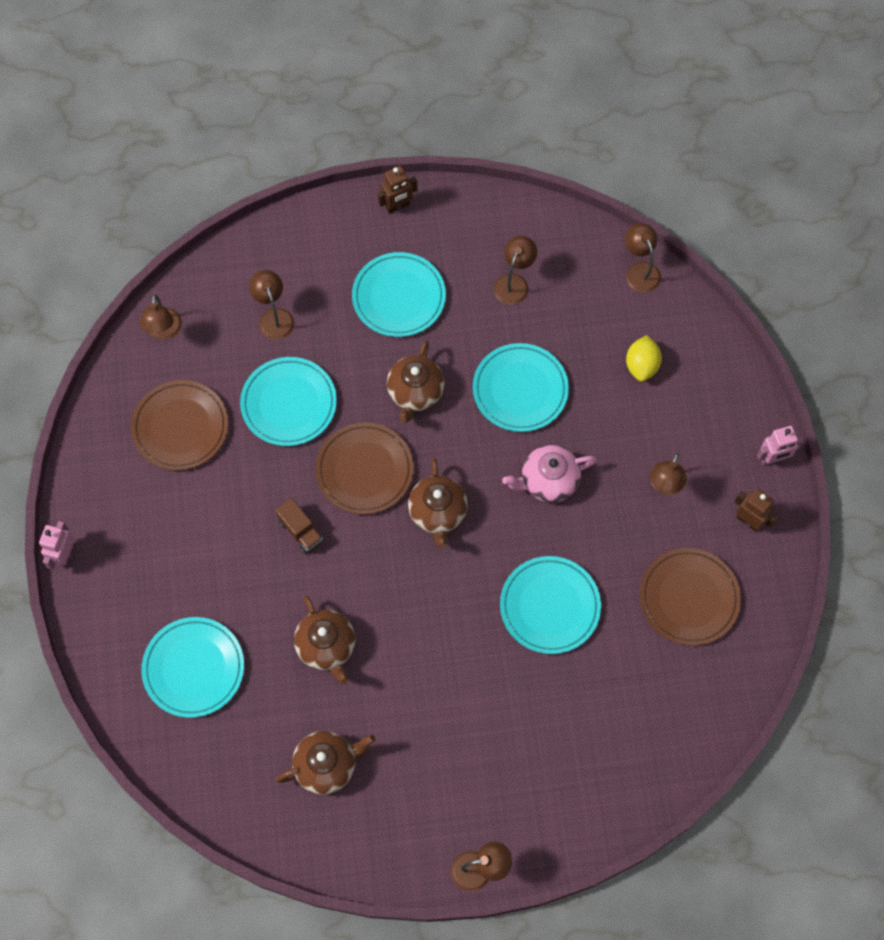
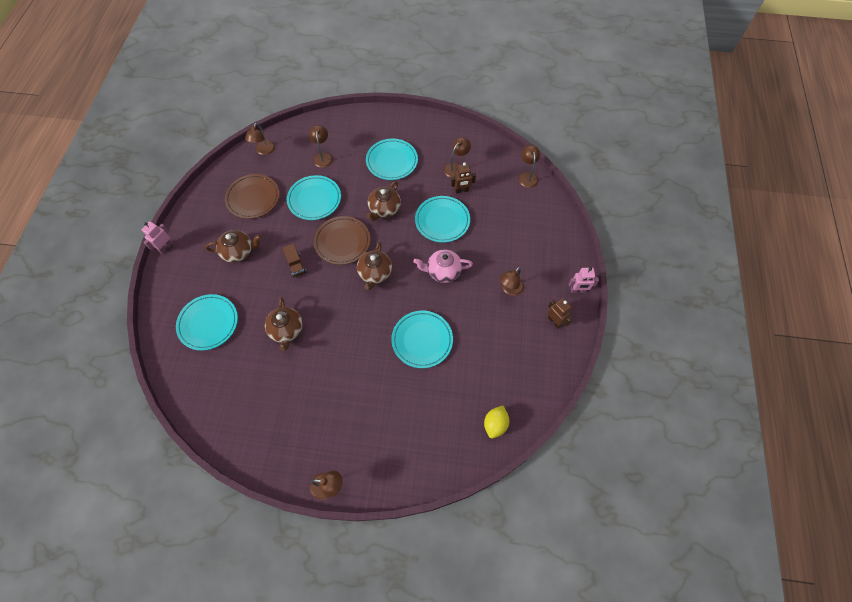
camera: 15 degrees right, 5 degrees down
(327, 765) = (261, 397): brown teapot -> brown teapot (238, 252)
(397, 206) = (406, 119): brown robot -> brown robot (461, 190)
(641, 365) = (514, 224): yellow lemon -> yellow lemon (495, 424)
(689, 598) = (506, 356): brown plate -> none

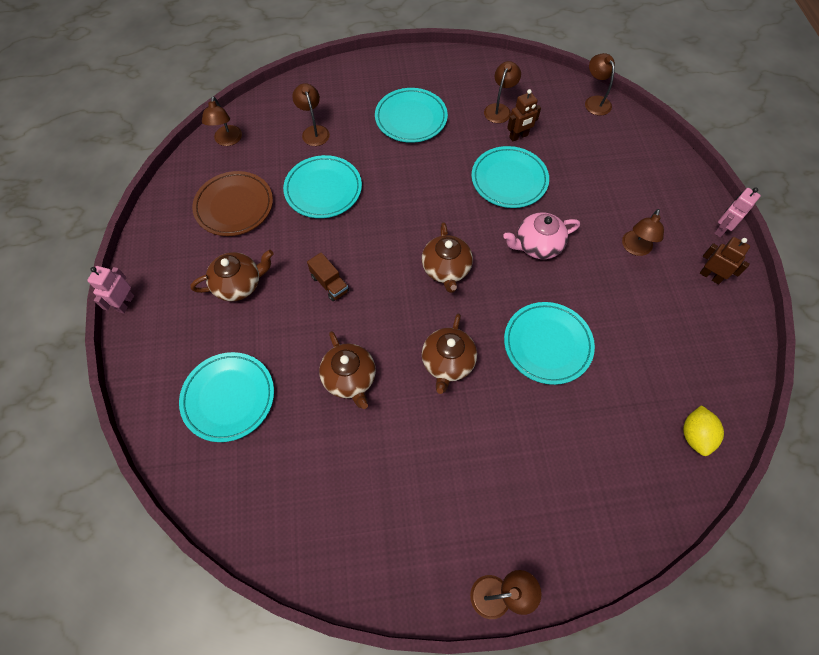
camera: 15 degrees left, 0 degrees up
(342, 242) = (384, 237): brown plate -> none
(384, 209) = (425, 182): brown teapot -> brown teapot (447, 363)
(578, 290) = (721, 229): pink robot -> pink robot turned 150 degrees clockwise

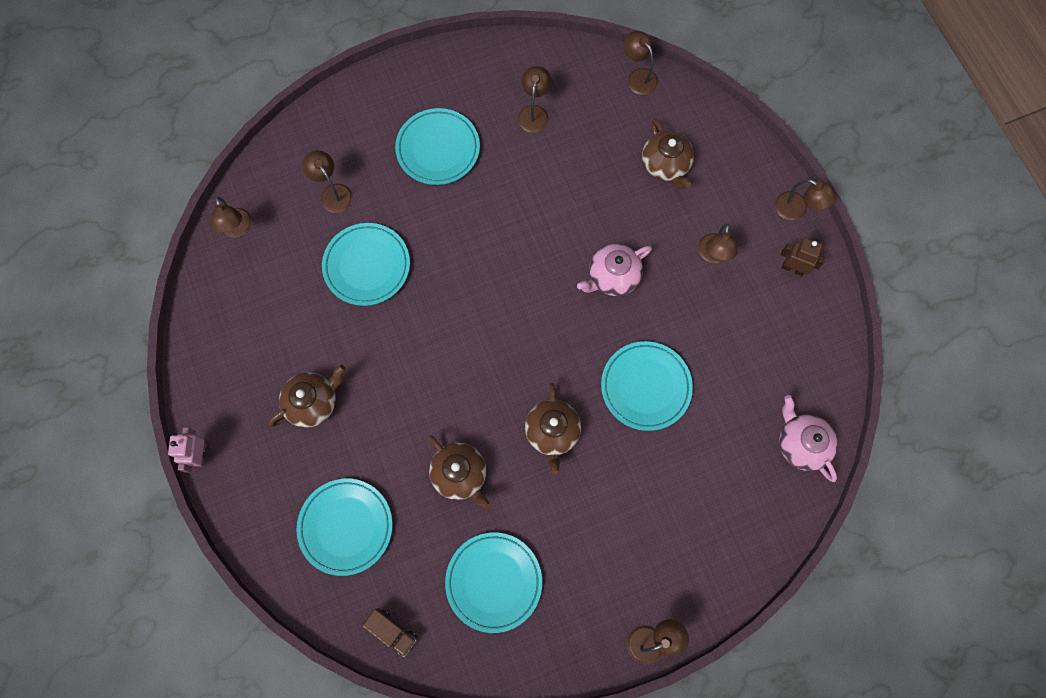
camera: 15 degrees left, 10 degrees up
(234, 206) = (275, 311): brown plate -> none
(329, 284) = (408, 377): brown truck -> brown truck (392, 631)
(446, 269) = (525, 329): brown teapot -> brown teapot (665, 165)
(509, 180) = (565, 204): turquoise plate -> turquoise plate (493, 582)
(518, 136) = (563, 144): brown robot -> none
(695, 435) = (801, 444): yellow lemon -> pink teapot
(721, 229) = (797, 210): pink robot -> brown lamp

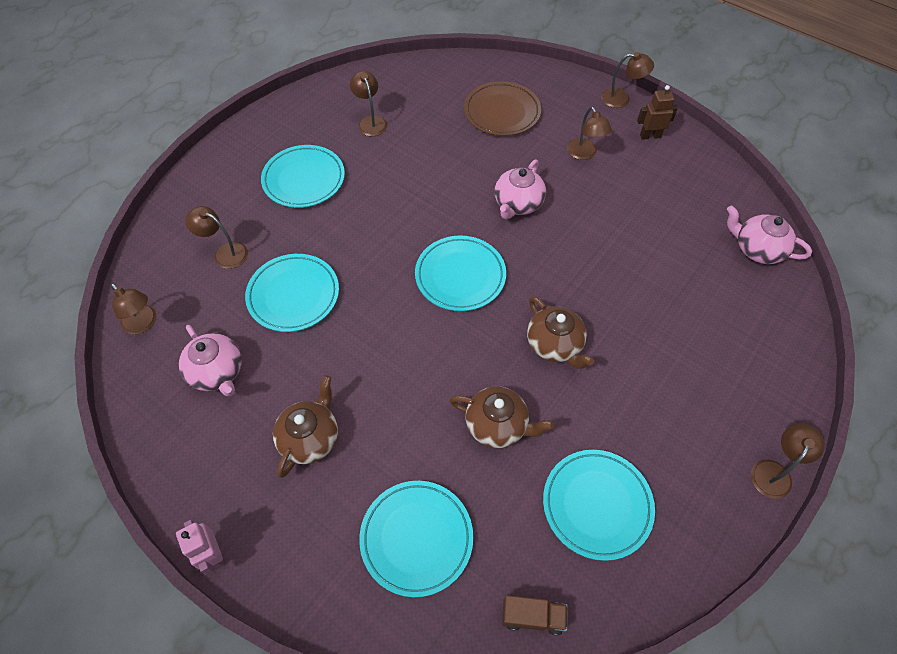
camera: 30 degrees left, 15 degrees down
(273, 305) = (217, 372): none -> pink teapot
(638, 77) = (438, 67): brown lamp -> none
(645, 387) = (606, 269): turquoise plate -> turquoise plate (460, 276)
(665, 165) = (502, 112): brown teapot -> brown plate

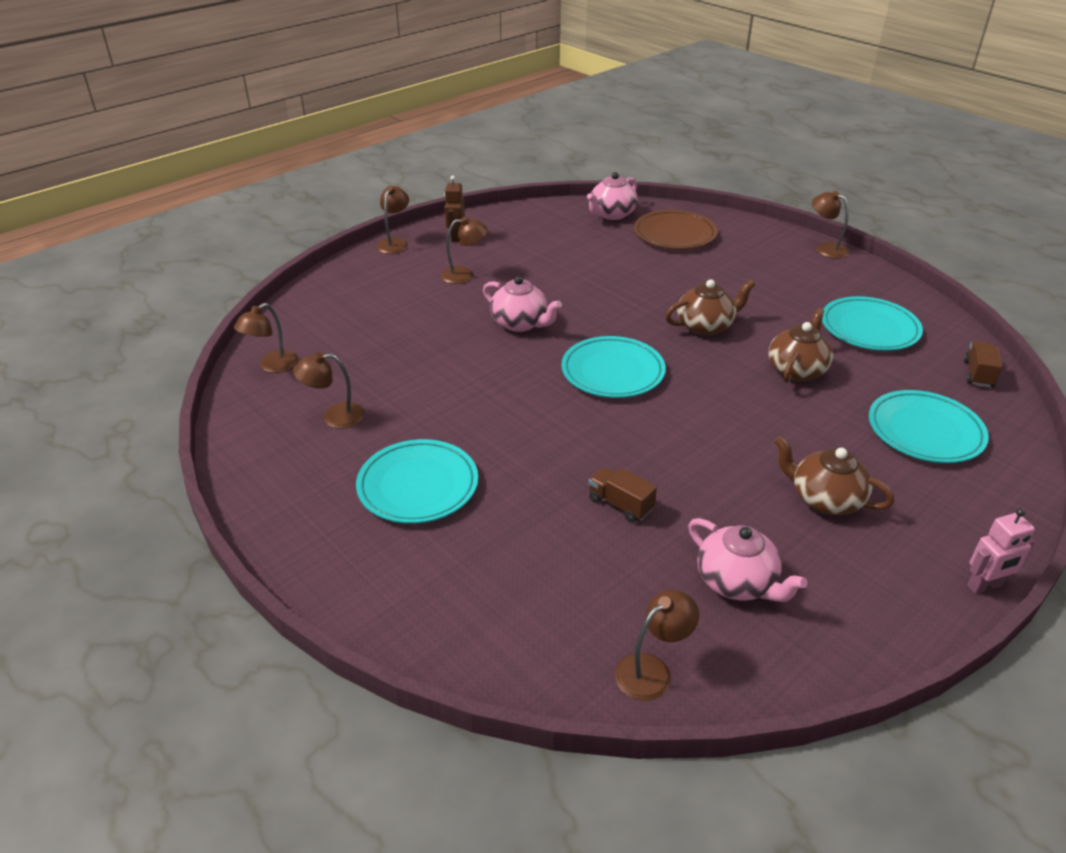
camera: 80 degrees left, 20 degrees down
(217, 372) = (737, 582): pink teapot -> pink teapot turned 75 degrees clockwise
(225, 253) = (533, 573): brown lamp -> brown lamp (272, 366)
(293, 295) = (620, 504): turquoise plate -> brown truck
(502, 112) = (374, 316): brown plate -> brown plate (674, 234)

